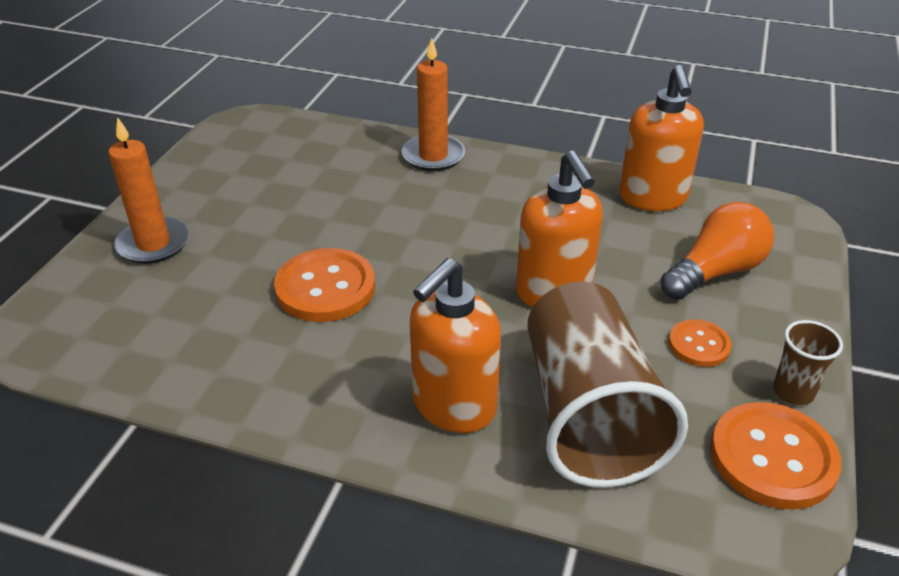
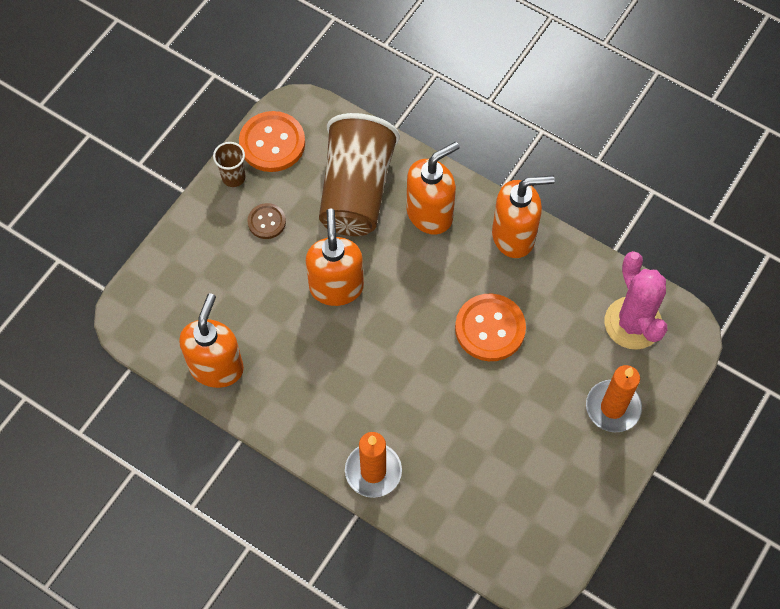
camera: 165 degrees left, 25 degrees up
(114, 329) = (633, 323): none -> pink cactus
(306, 402) = (514, 236): none -> orange soap dispenser
(699, 345) = (266, 222): orange button -> brown button
(715, 272) = (218, 279): orange light bulb -> none

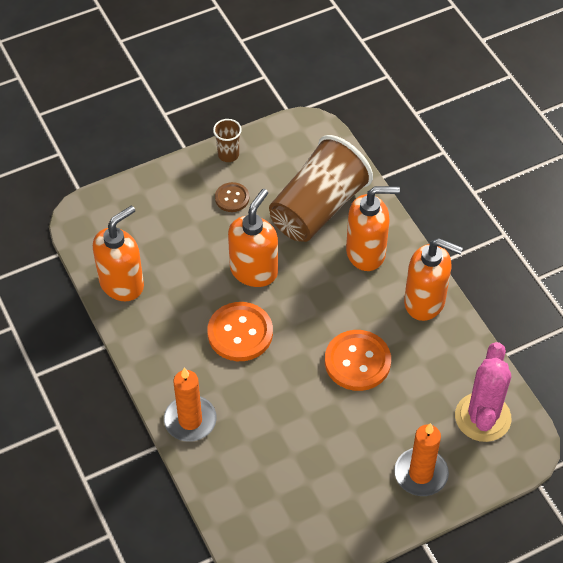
camera: 30 degrees right, 10 degrees down
(272, 143) = (275, 144): orange button -> orange button (240, 333)

